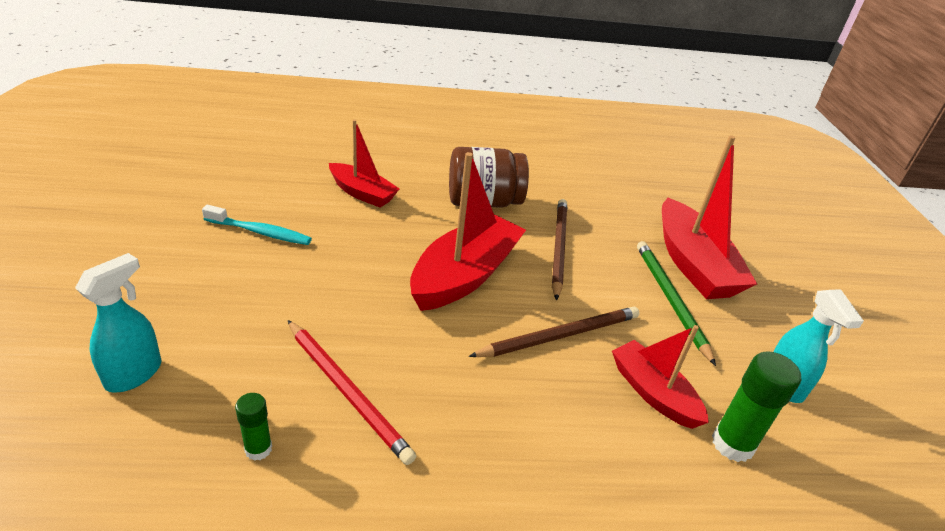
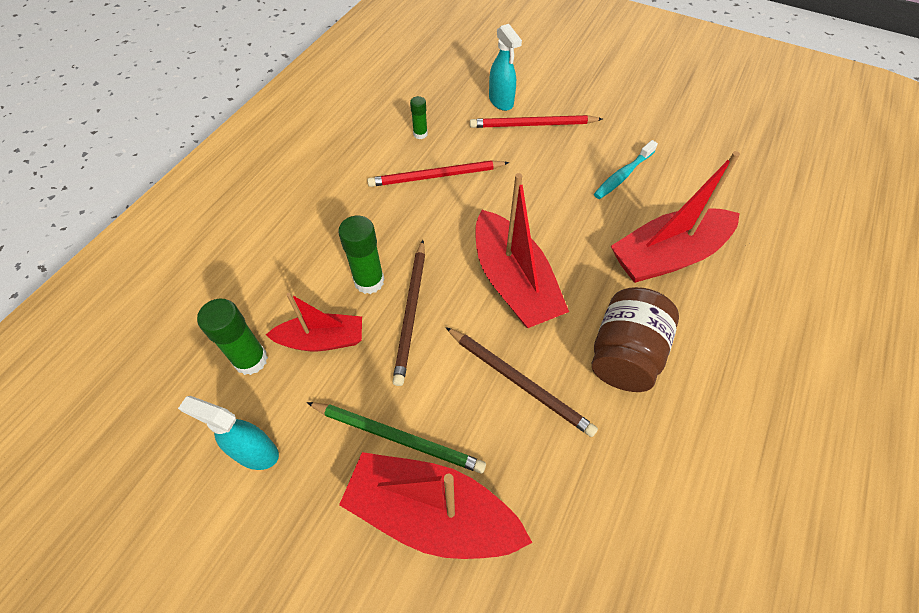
camera: 125 degrees right, 20 degrees up
(187, 324) = (532, 125): none -> red pencil
(362, 193) = (667, 256): red boat -> red boat, size x1.64
(556, 387) = (369, 281): none -> green glue stick

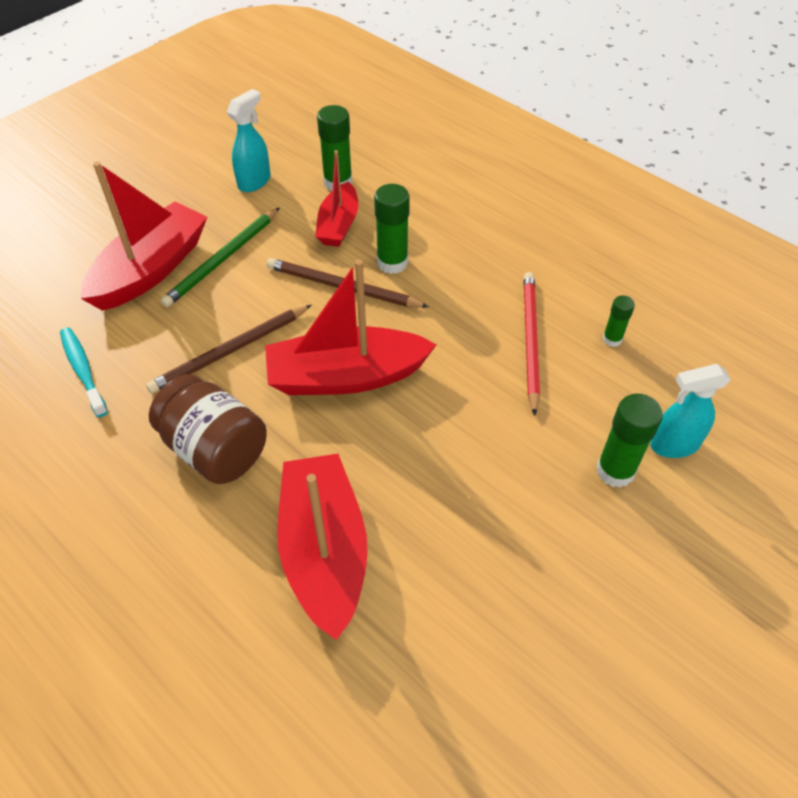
camera: 105 degrees right, 5 degrees down
(532, 125) = (615, 471): red pencil -> green glue stick
(622, 175) = (484, 554): turquoise toothbrush -> turquoise toothbrush (83, 370)

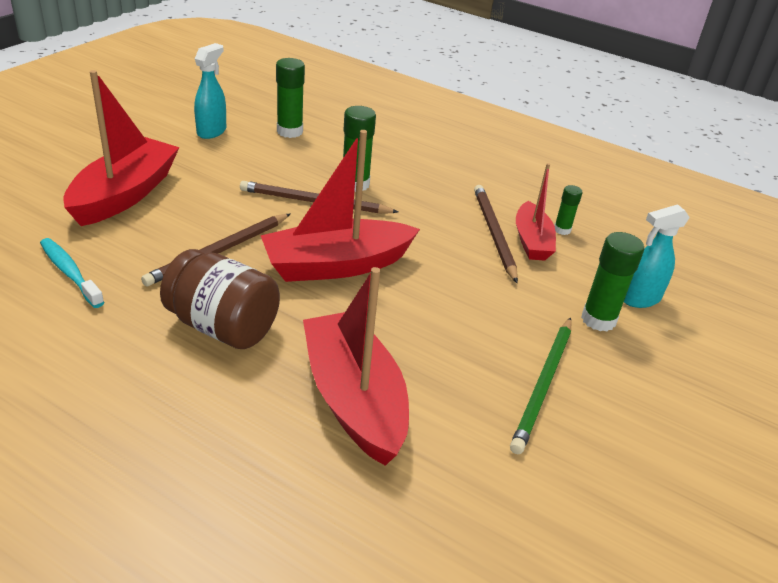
camera: 15 degrees left, 15 degrees down
(222, 259) = (195, 186): green pencil -> green pencil (543, 385)
(338, 225) = (298, 159): red boat -> red boat (532, 241)
(530, 340) = (493, 233): red pencil -> brown pencil

